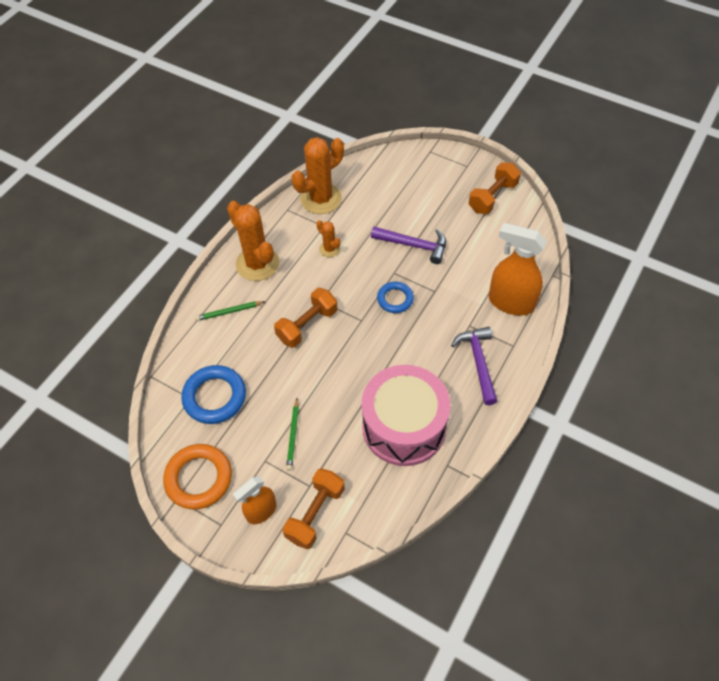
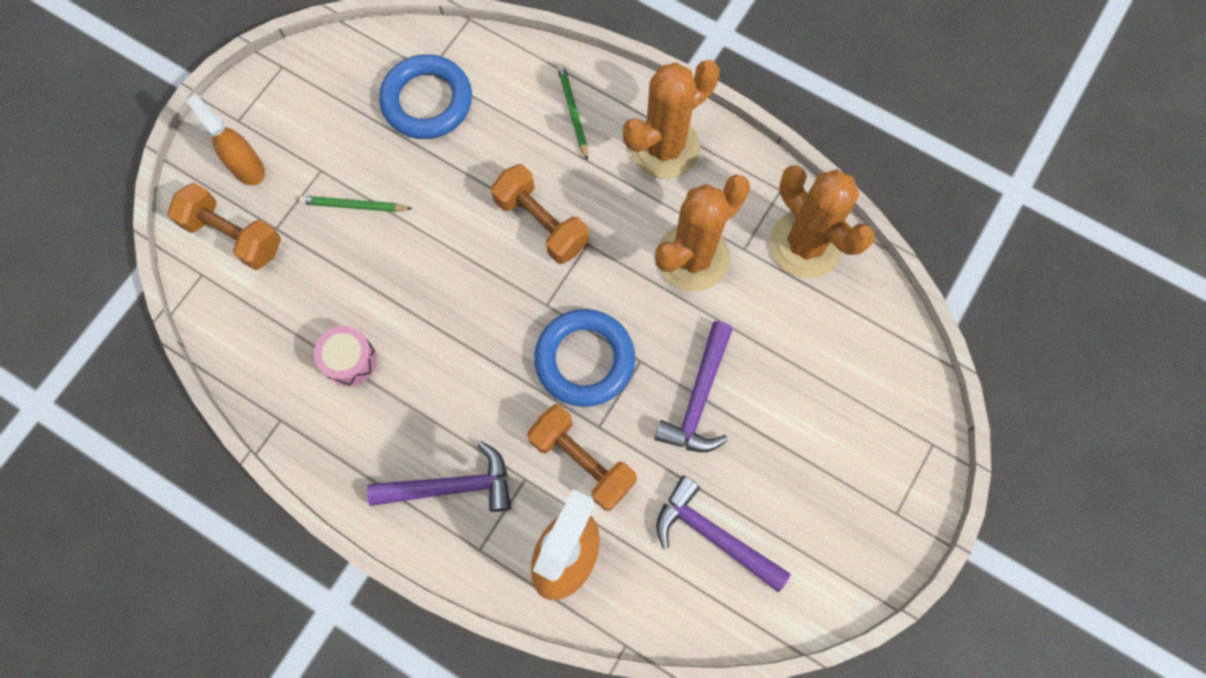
camera: 90 degrees right, 15 degrees up
(199, 478) = (305, 90): orange ring -> none
(329, 249) = (692, 257): orange cactus -> orange cactus, size x2.05
(395, 299) = (584, 360): blue ring -> blue ring, size x1.62
(404, 426) = (350, 360): pink drum -> pink drum, size x0.42
(489, 238) = (713, 535): none -> purple hammer
(492, 197) = (815, 555): orange dumbbell -> orange dumbbell (582, 461)

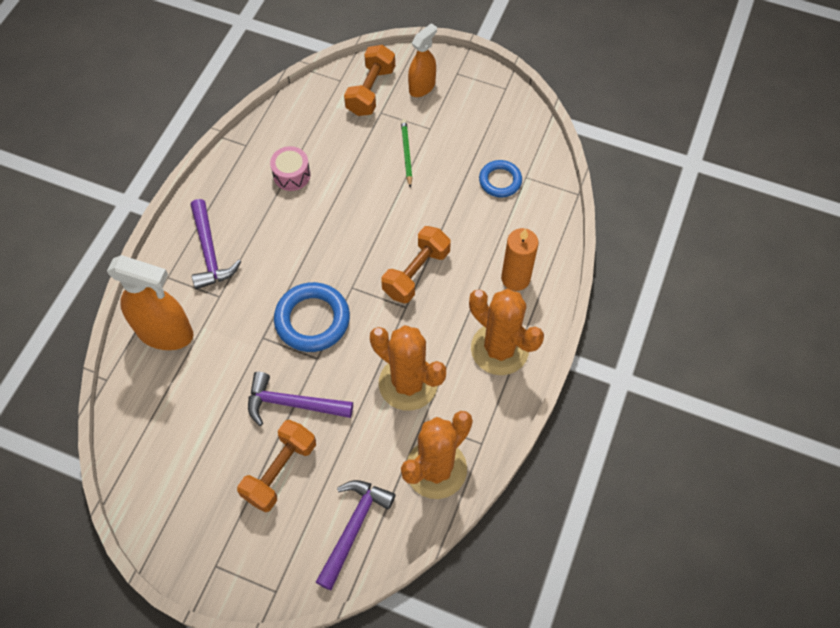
camera: 80 degrees right, 10 degrees down
(427, 101) = (500, 181): blue ring -> blue ring, size x0.62
(573, 112) = (515, 278): green pencil -> orange candle
(582, 461) = (235, 331): orange dumbbell -> orange dumbbell (280, 471)
(713, 535) = (188, 428): purple hammer -> purple hammer (353, 528)

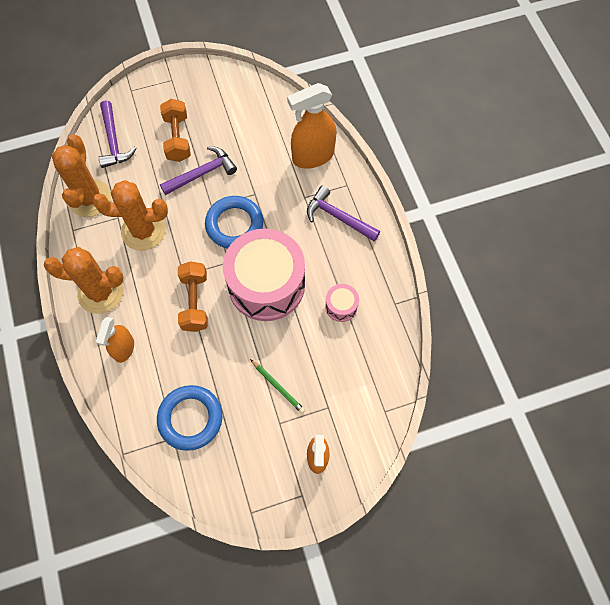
camera: 140 degrees right, 5 degrees up
(337, 240) = (266, 285): none -> pink drum
(370, 91) = (353, 420): orange dumbbell -> none
(500, 181) = (190, 418): blue ring -> blue ring, size x1.62
(515, 278) = (124, 348): orange candle -> orange spray bottle

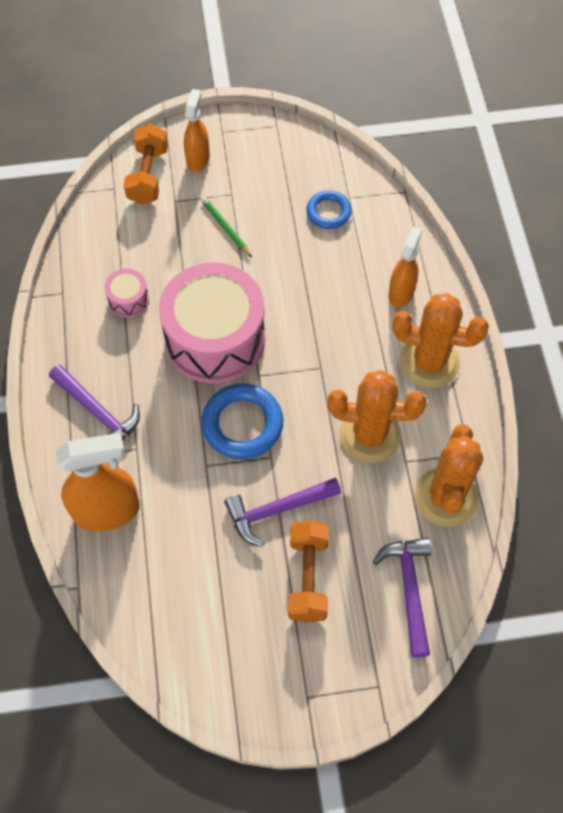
camera: 170 degrees left, 5 degrees down
(190, 418) = (328, 212): blue ring -> blue ring, size x0.62
(195, 302) = (309, 332): orange dumbbell -> orange dumbbell (148, 175)

